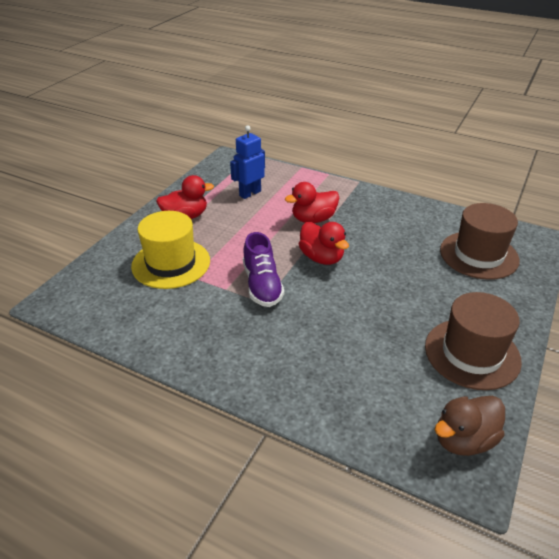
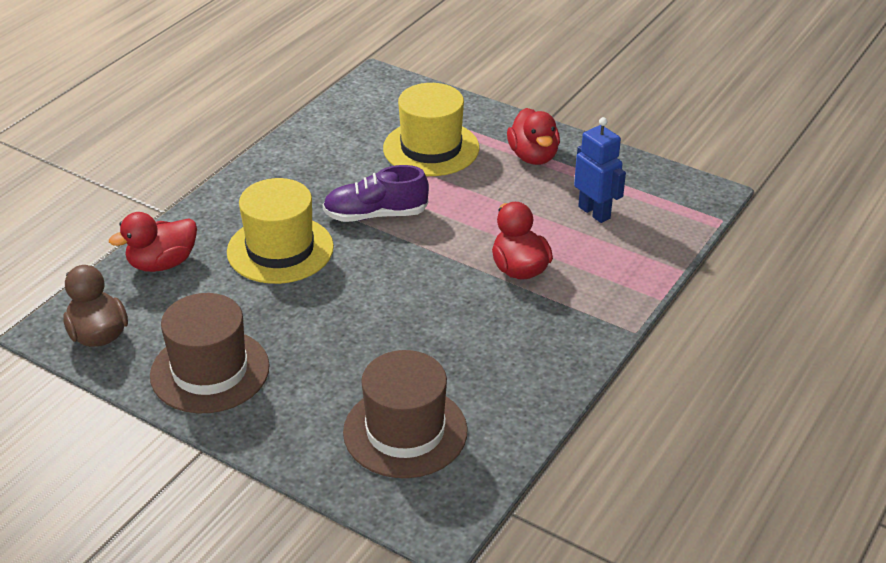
camera: 95 degrees right, 0 degrees up
(315, 334) = (280, 249): none -> yellow hat
(321, 258) = (423, 268): red duck -> red duck (162, 263)

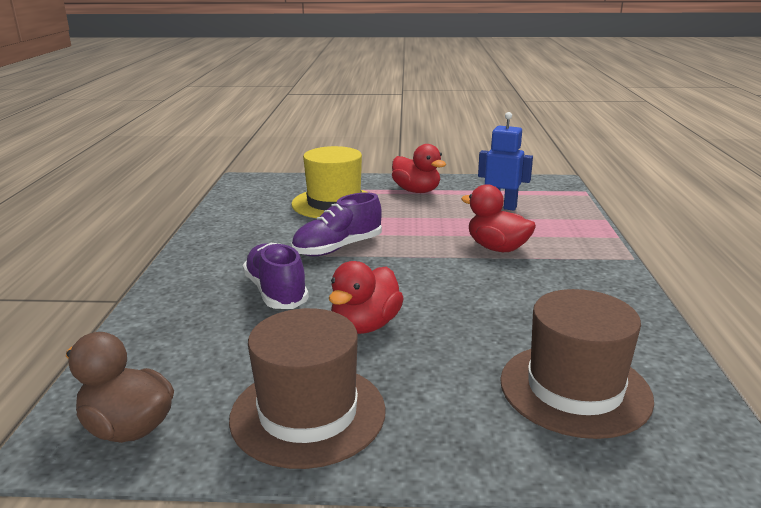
camera: 30 degrees left, 15 degrees down
(162, 263) = (156, 337): red duck -> red duck (365, 325)
(280, 249) = (276, 292): yellow hat -> purple shoe

